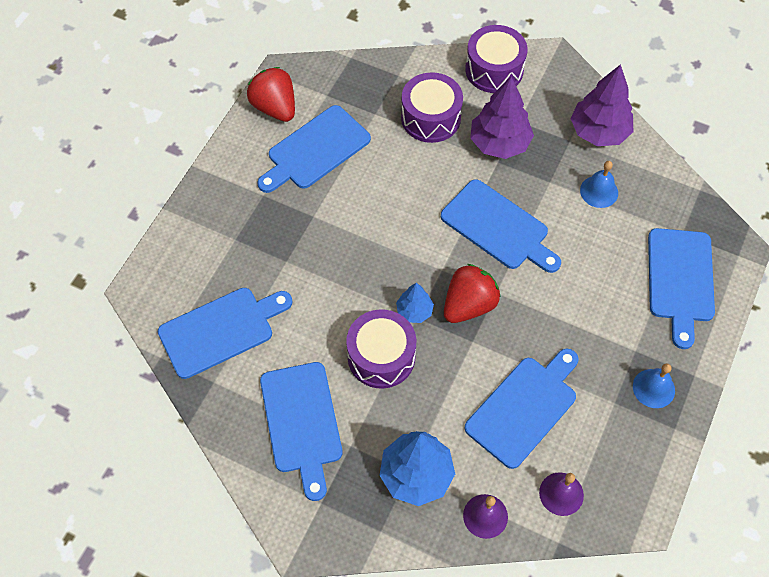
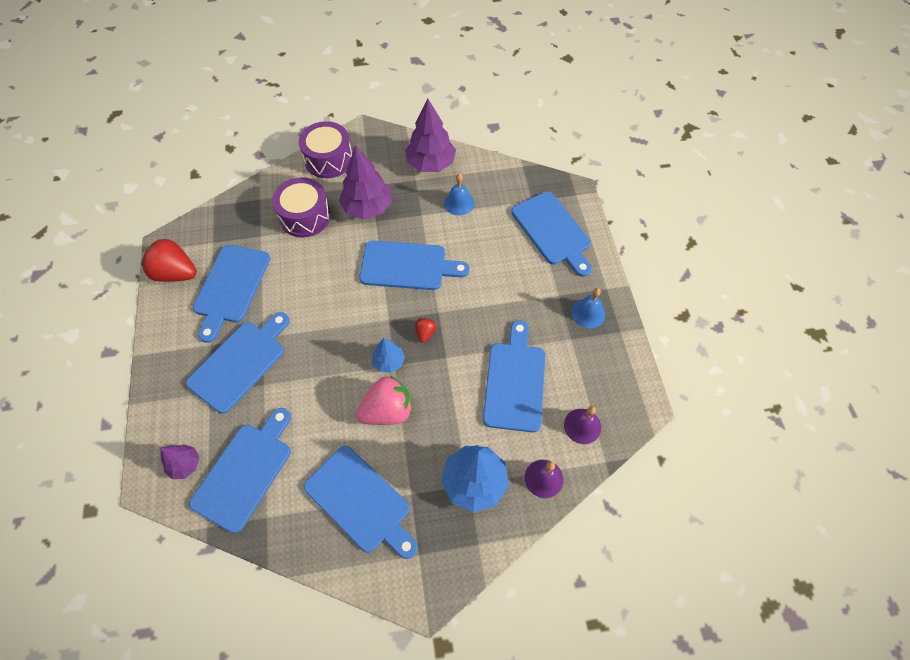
camera: 35 degrees left, 0 degrees up
(176, 291) = (185, 464): none -> purple tree
(278, 228) = (240, 363): none -> blue cutting board
(381, 356) = (387, 411): purple drum -> pink strawberry
(469, 305) = (425, 333): red strawberry -> red strawberry, size x0.47

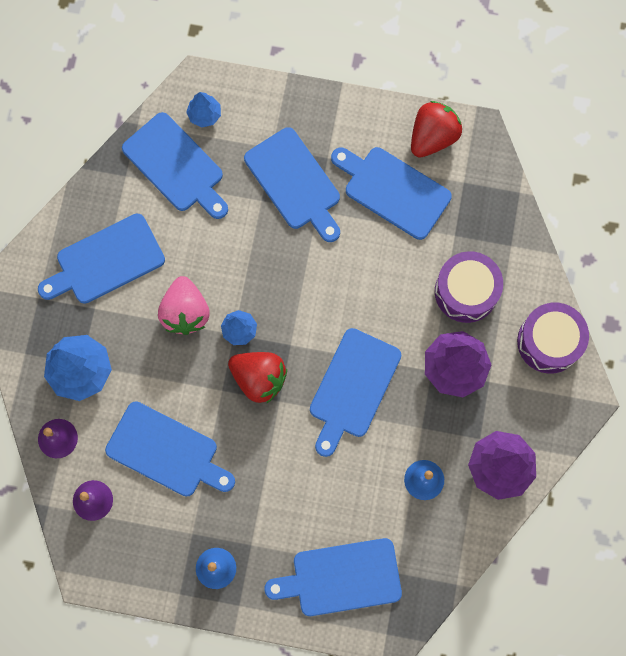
camera: 110 degrees right, 15 degrees up
(185, 464) = (204, 115): purple tree -> blue tree
(425, 333) = (259, 378): red strawberry -> red strawberry, size x2.11

